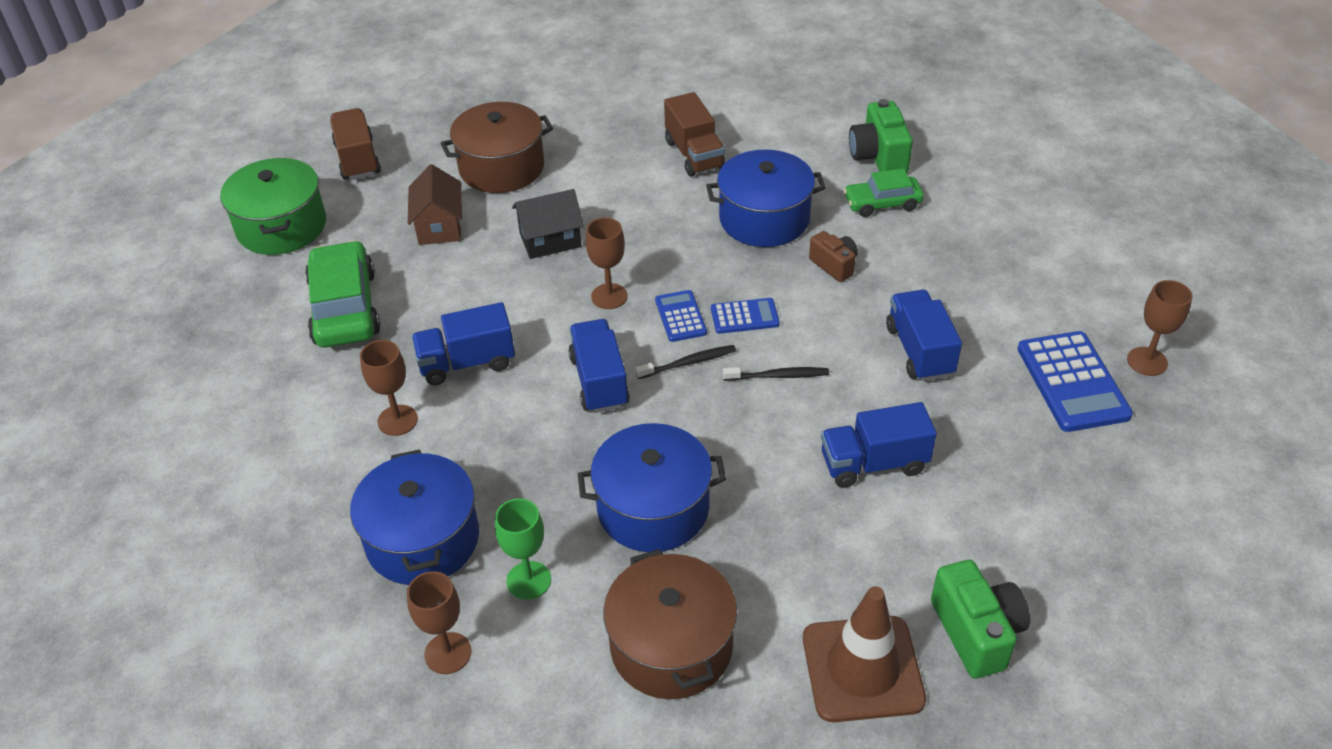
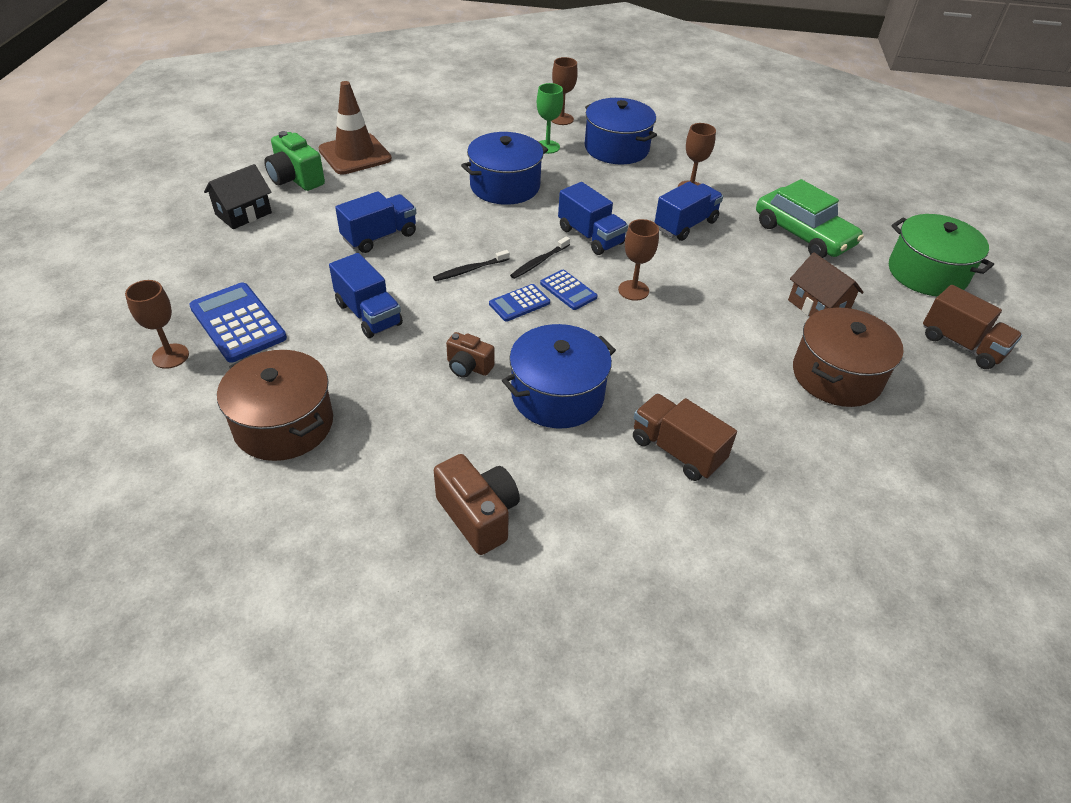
camera: 150 degrees right, 0 degrees up
(550, 240) = (721, 320): black house -> black house (243, 214)
(671, 646) = (457, 142): brown pot -> brown pot (283, 424)
(878, 156) = (478, 515): green camera -> brown camera
(882, 203) = (450, 449): green car -> none

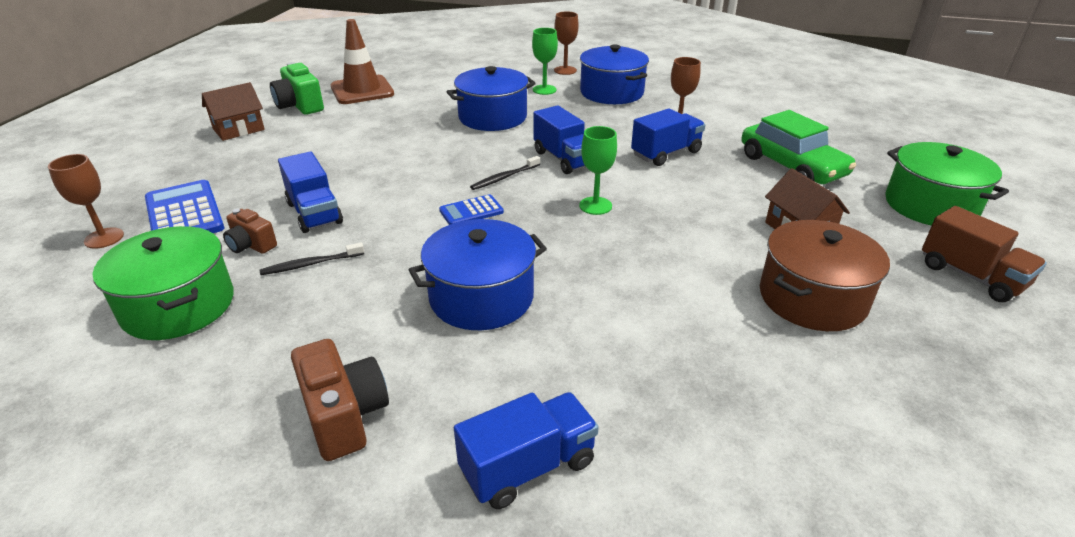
camera: 10 degrees right, 10 degrees down
(243, 214) = (238, 129): black house -> brown house
(283, 424) = (178, 306): brown pot -> green pot
(380, 236) = (355, 151): blue truck -> blue truck (528, 467)
(468, 367) = (395, 265): brown camera -> brown camera (251, 245)
(469, 270) = (431, 181): black toothbrush -> black toothbrush (310, 264)
(568, 290) = (526, 202): blue calculator -> none
(633, 290) = (595, 206): brown goblet -> green goblet
(677, 450) = (602, 363): brown truck -> none

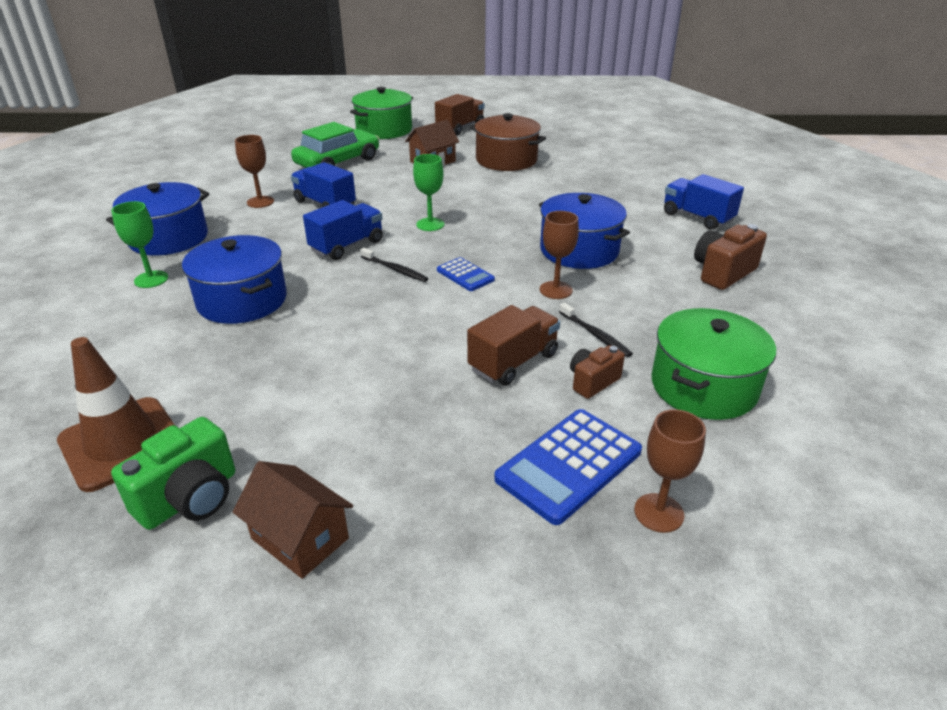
camera: 105 degrees left, 0 degrees up
(251, 245) = (592, 382): brown camera -> brown camera turned 150 degrees counterclockwise
(314, 213) = (513, 362): blue truck -> brown truck
(565, 70) = (79, 274): brown goblet -> brown goblet (555, 290)

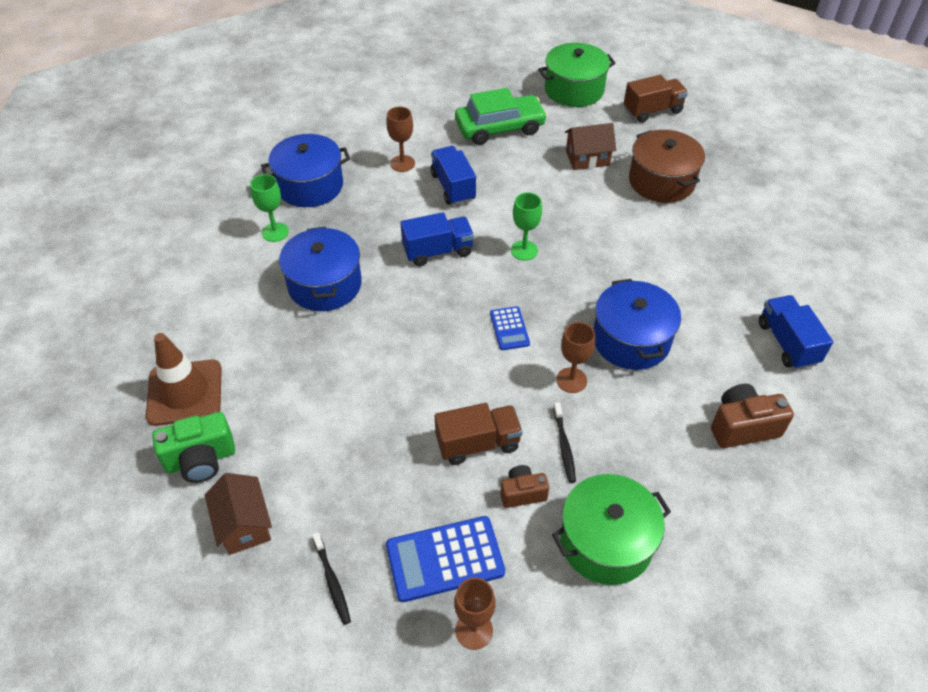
camera: 30 degrees right, 15 degrees up
(395, 269) = (457, 297): black toothbrush -> black toothbrush (332, 582)

